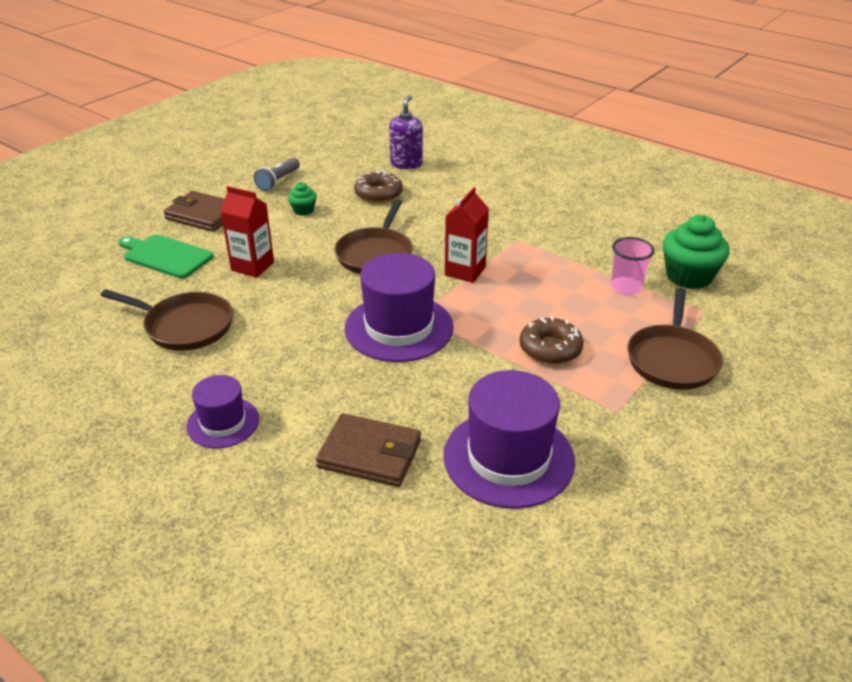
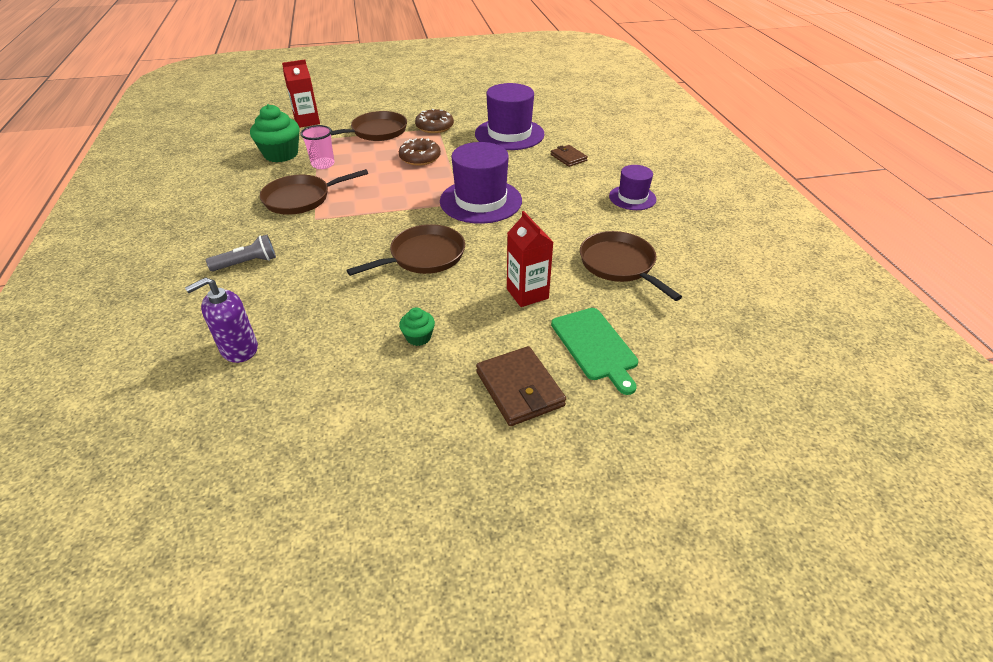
camera: 140 degrees left, 5 degrees up
(278, 181) = (391, 402): grey flashlight -> grey flashlight (247, 263)
(370, 454) = (568, 158): brown wallet -> brown wallet, size x0.61
(378, 194) = (328, 320): brown donut -> brown donut (434, 127)
(465, 271) = (387, 214): red carton -> red carton (307, 121)
(565, 248) = (301, 199): none -> brown pan

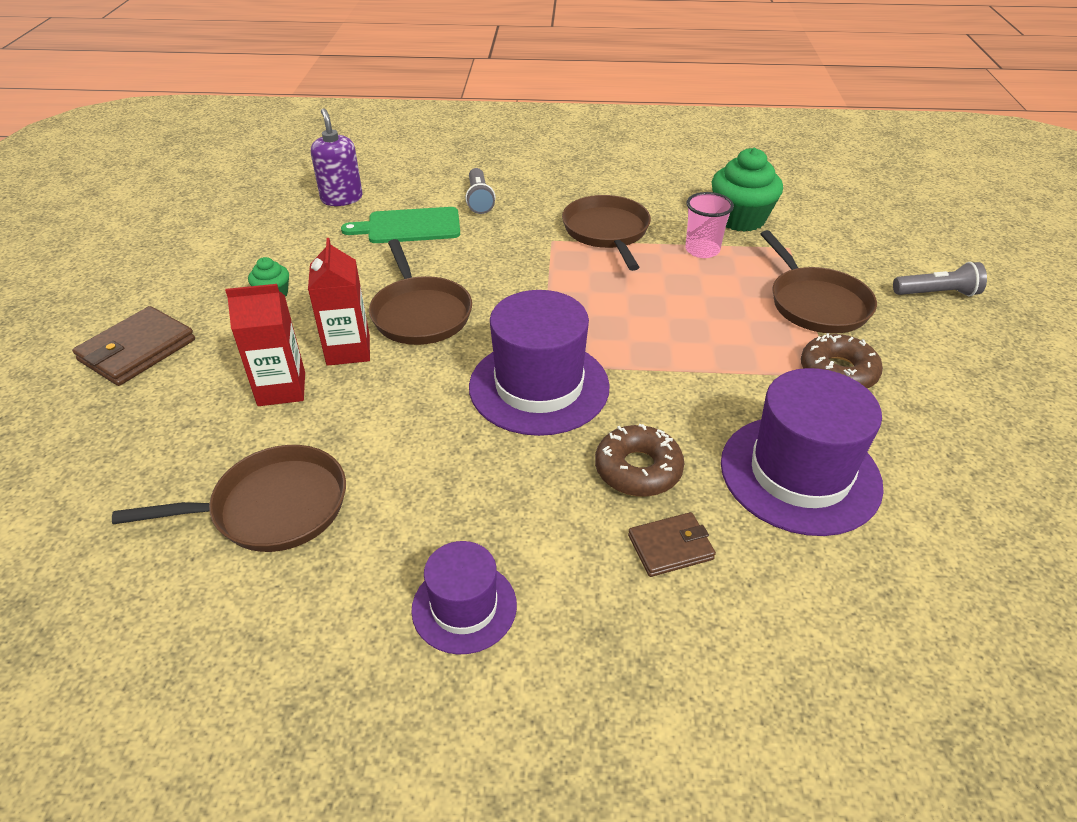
camera: 105 degrees right, 0 degrees up
(307, 121) = (857, 240): red carton -> red carton (348, 350)
(360, 104) = (937, 293): none -> grey flashlight
(420, 158) = (707, 340): brown donut -> brown donut (638, 469)
(519, 389) = (137, 350): brown wallet -> brown wallet turned 45 degrees counterclockwise
(595, 346) = (139, 426): green cutting board -> green cutting board (409, 226)

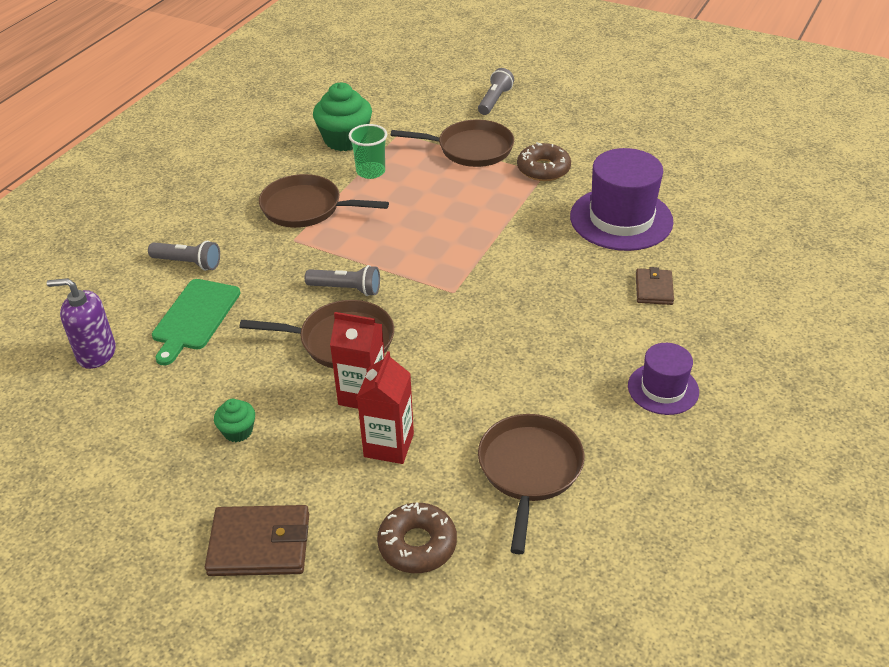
camera: 65 degrees left, 0 degrees up
(137, 350) = (259, 544): brown wallet -> brown wallet turned 60 degrees counterclockwise
(499, 293) = (346, 289): none -> grey flashlight
(539, 386) = (476, 300): purple hat -> none
(638, 469) = (584, 281): brown donut -> brown donut (417, 544)
(702, 250) = (370, 171): pink cup -> green cup

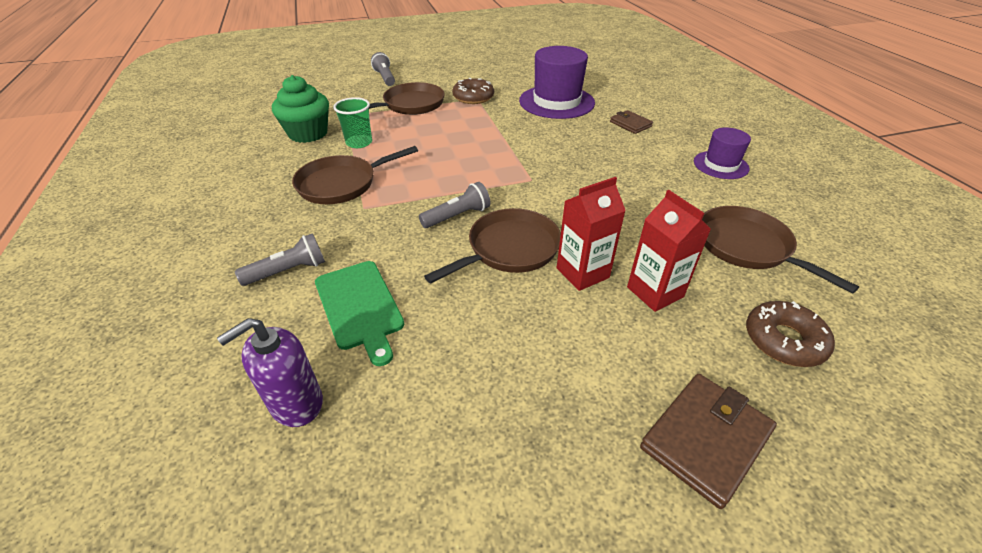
camera: 45 degrees left, 0 degrees up
(238, 431) = (539, 366): green cupcake -> none

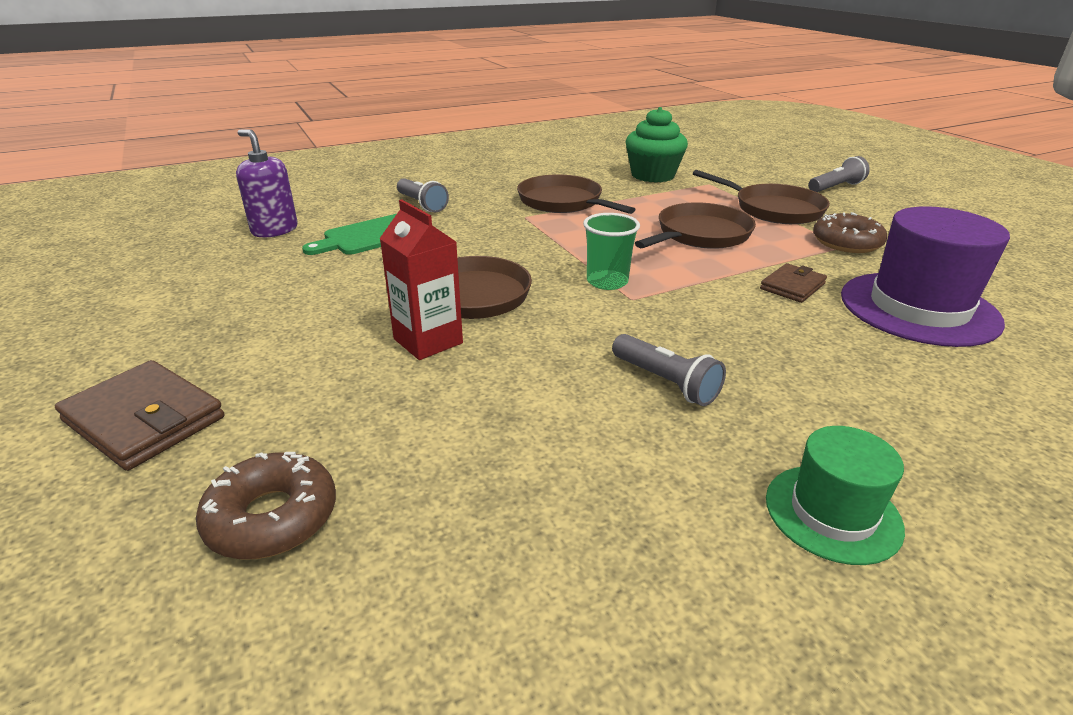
camera: 80 degrees right, 10 degrees down
(359, 143) = (652, 198): green cup -> green cup (607, 282)
(457, 216) = (525, 260): grey flashlight -> grey flashlight (665, 382)
(630, 124) = (914, 389): brown wallet -> brown wallet (792, 286)
(655, 292) = (390, 396): red carton -> none
(720, 165) = (832, 513): purple hat -> green hat
(747, 247) = (515, 511): brown pan -> brown pan (700, 235)

